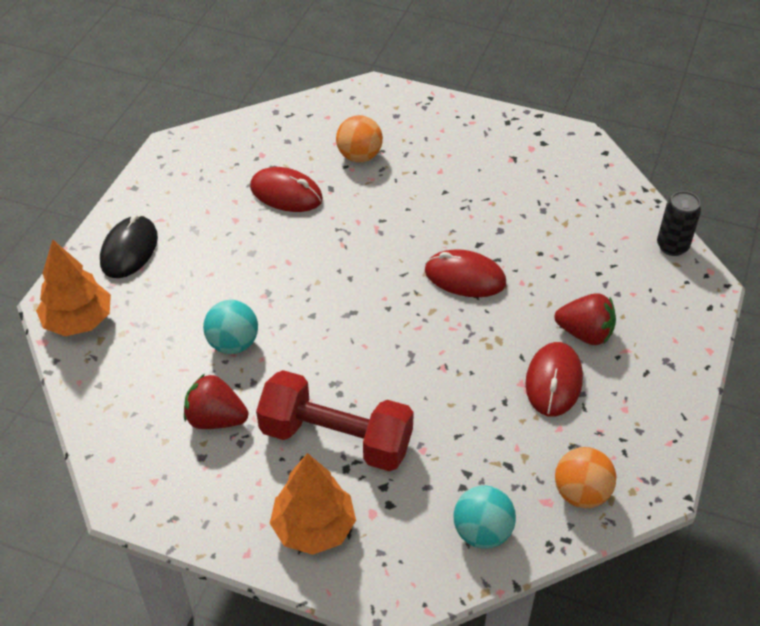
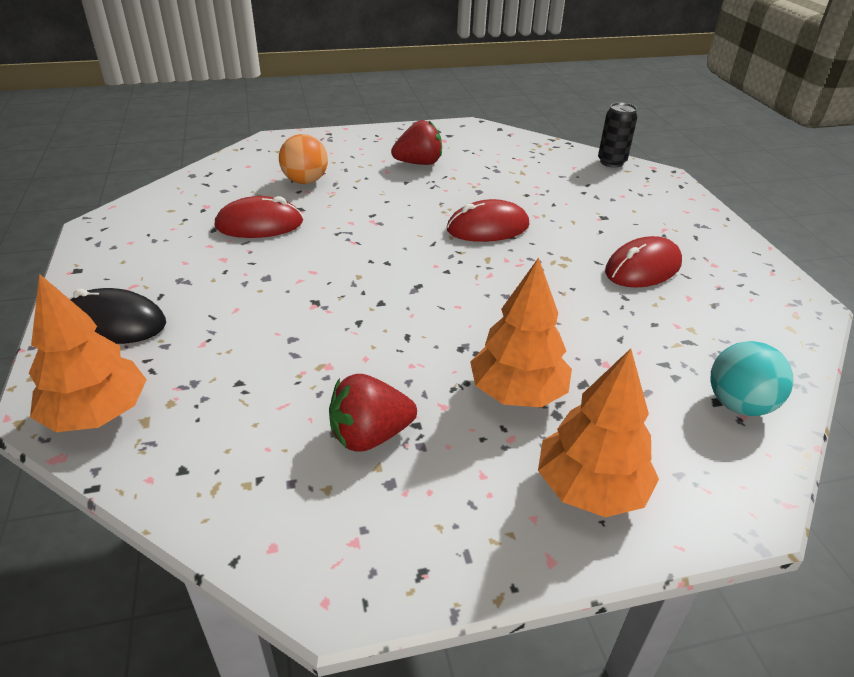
camera: 35 degrees left, 10 degrees down
(129, 250) = (115, 322): black mouse -> black mouse turned 60 degrees counterclockwise
(233, 344) = (320, 357): turquoise ball -> none
(336, 439) = (517, 392): red dumbbell -> orange tree
(554, 381) = (643, 268): red mouse -> red mouse turned 75 degrees clockwise
(581, 493) = (766, 334): orange ball -> none
(585, 333) = (623, 229): red strawberry -> red strawberry (418, 163)

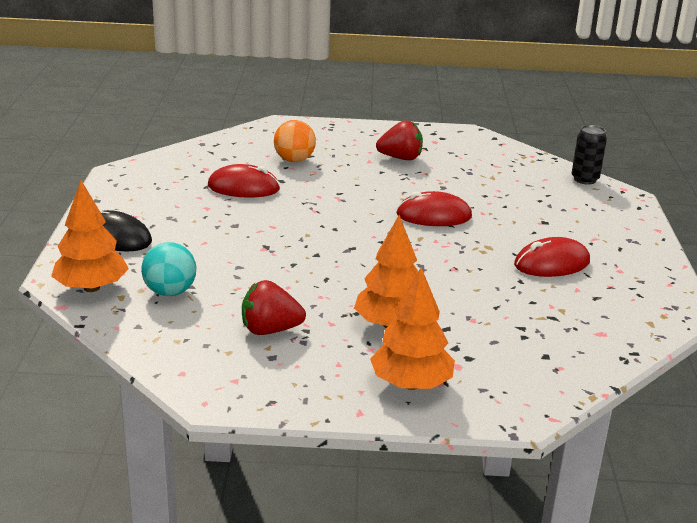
camera: 15 degrees right, 10 degrees down
(738, 404) = (562, 360): turquoise ball -> turquoise ball (170, 292)

